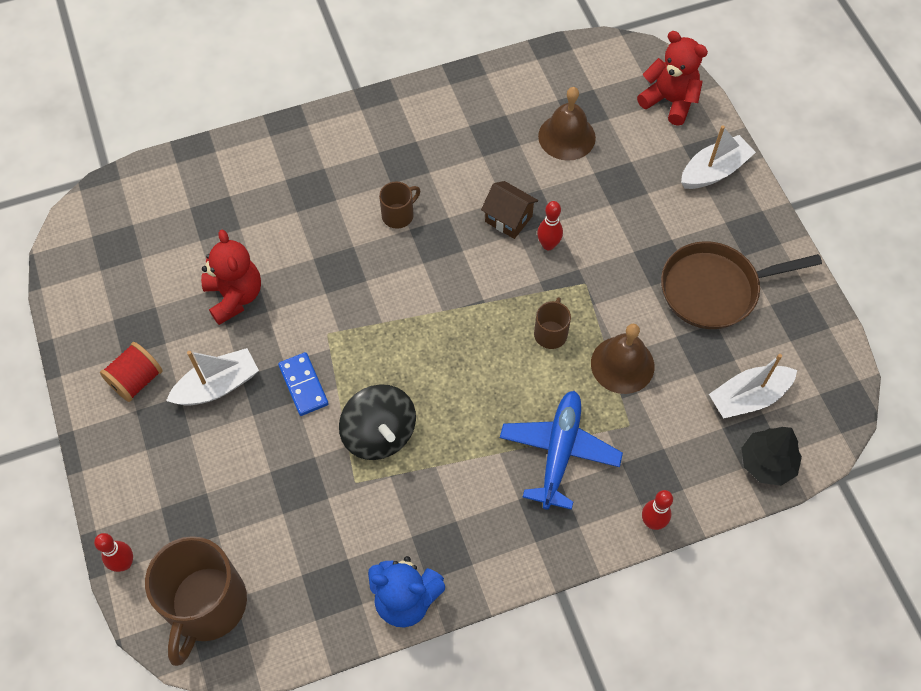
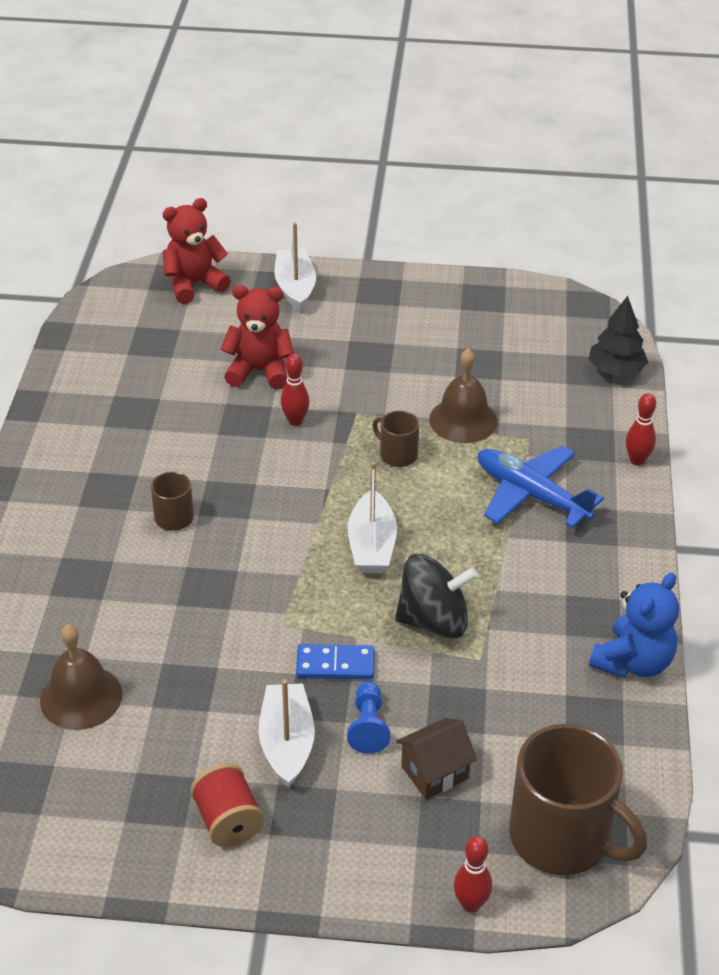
camera: 65 degrees left, 20 degrees down
(235, 296) = (176, 690): red teddy bear -> red teddy bear (259, 371)
(255, 432) = (368, 726): none -> blue pawn
(508, 219) = (243, 437): brown house -> brown house (434, 772)
(566, 136) = (178, 363): brown bell -> brown bell (81, 697)
(714, 289) = (422, 334): brown pan -> none
(748, 397) = (545, 356): white boat -> white boat (371, 545)

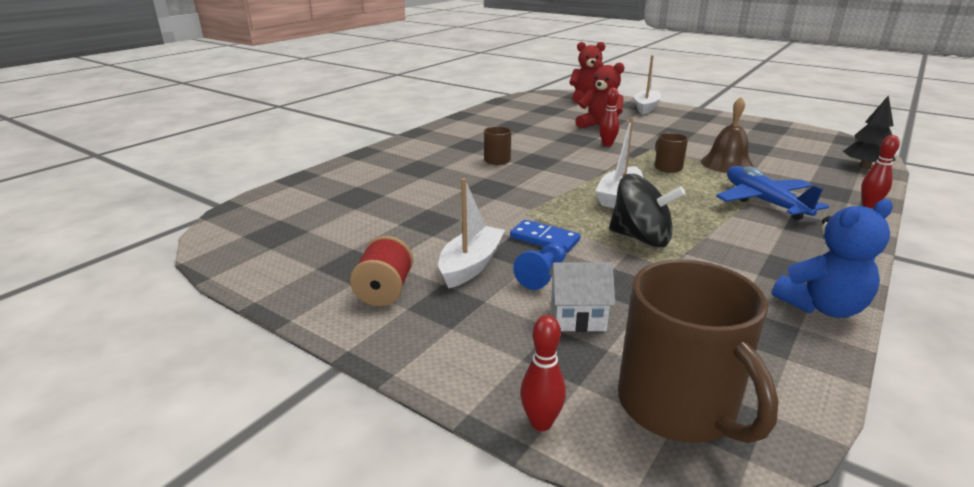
camera: 30 degrees right, 15 degrees down
(81, 697) = (361, 209): brown bell -> none
(434, 772) = (577, 317): brown house -> white house

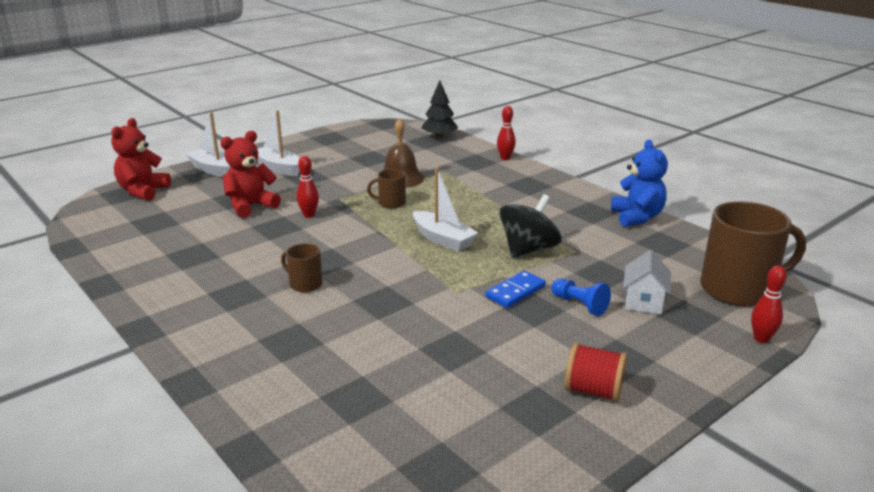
camera: 75 degrees left, 0 degrees up
(471, 265) = (555, 337): white boat -> white boat (278, 168)
(763, 202) = (483, 188): blue plane -> none

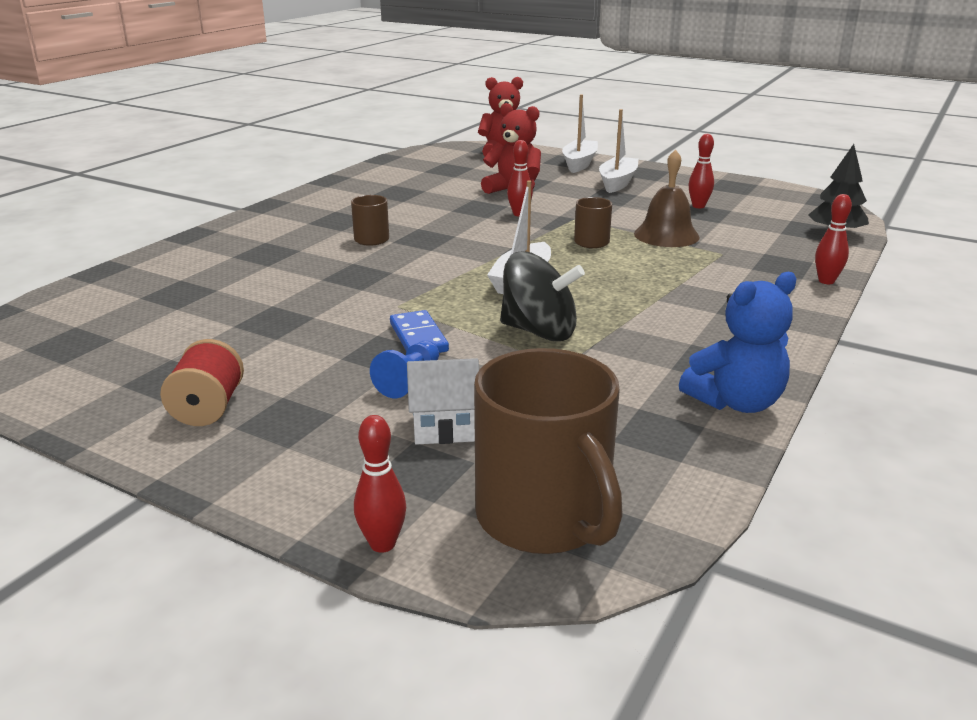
camera: 70 degrees right, 0 degrees up
(357, 157) = (698, 206): none -> red bowling pin
(515, 292) = (418, 337): blue domino -> blue domino turned 45 degrees clockwise

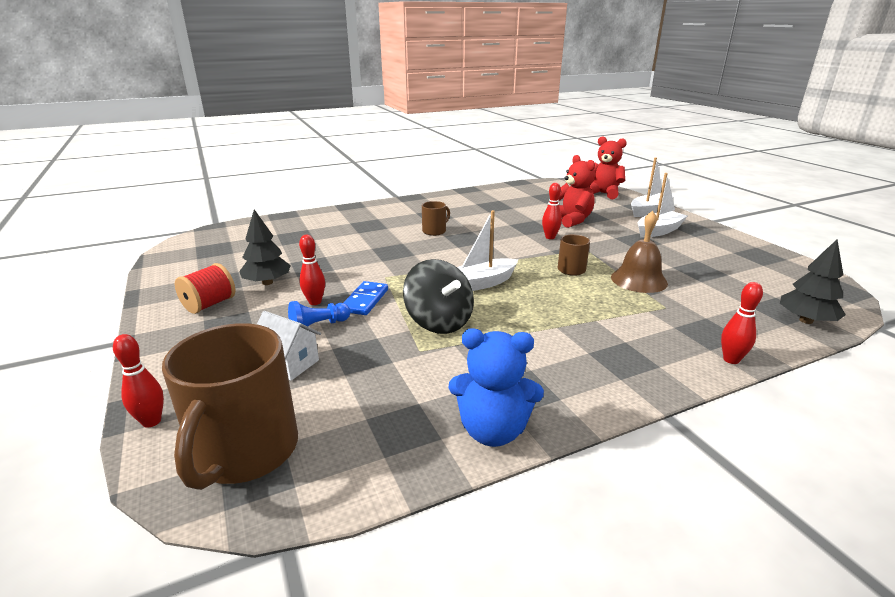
camera: 35 degrees right, 0 degrees up
(246, 358) = (267, 282): none -> black tree
(698, 206) = (701, 264): red bowling pin -> red bowling pin (315, 302)

